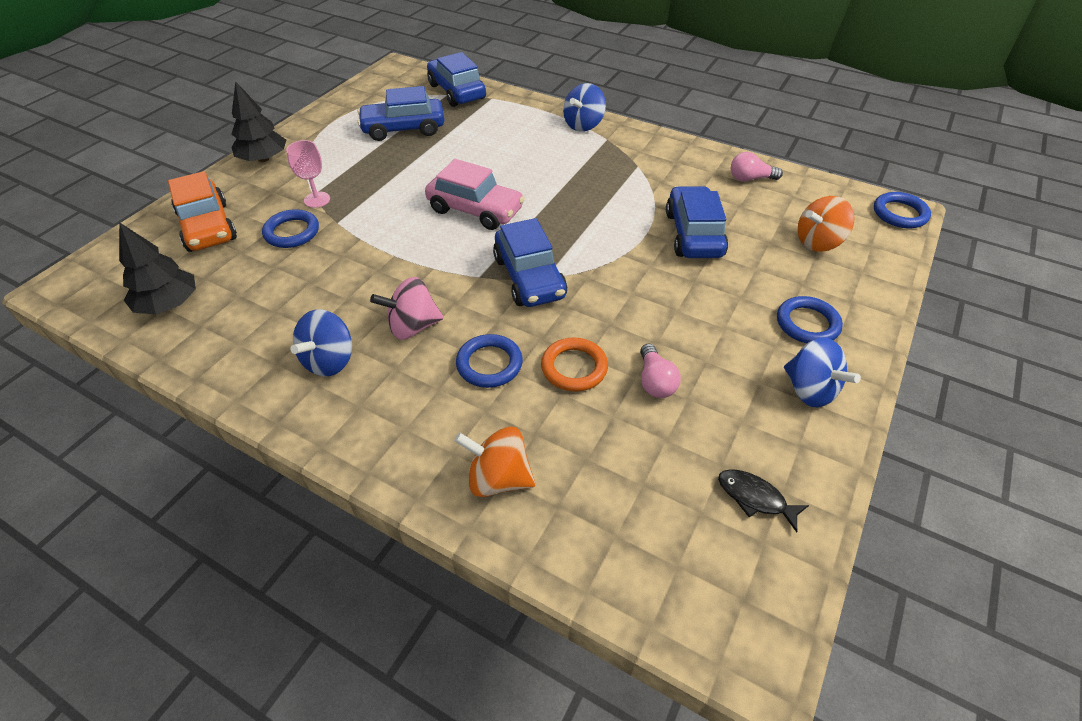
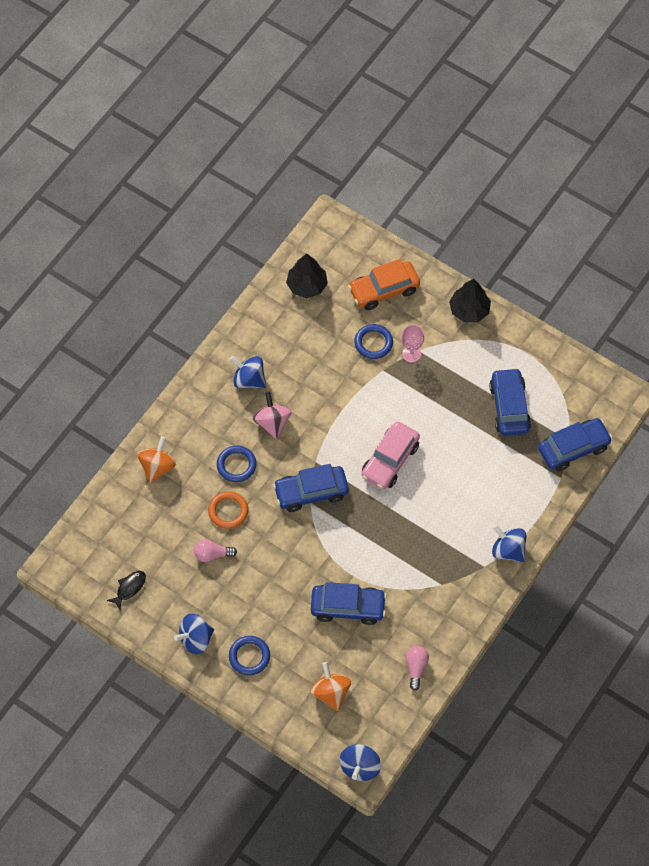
camera: 95 degrees right, 15 degrees up
(899, 214) = (360, 767): blue ring -> blue spinning top

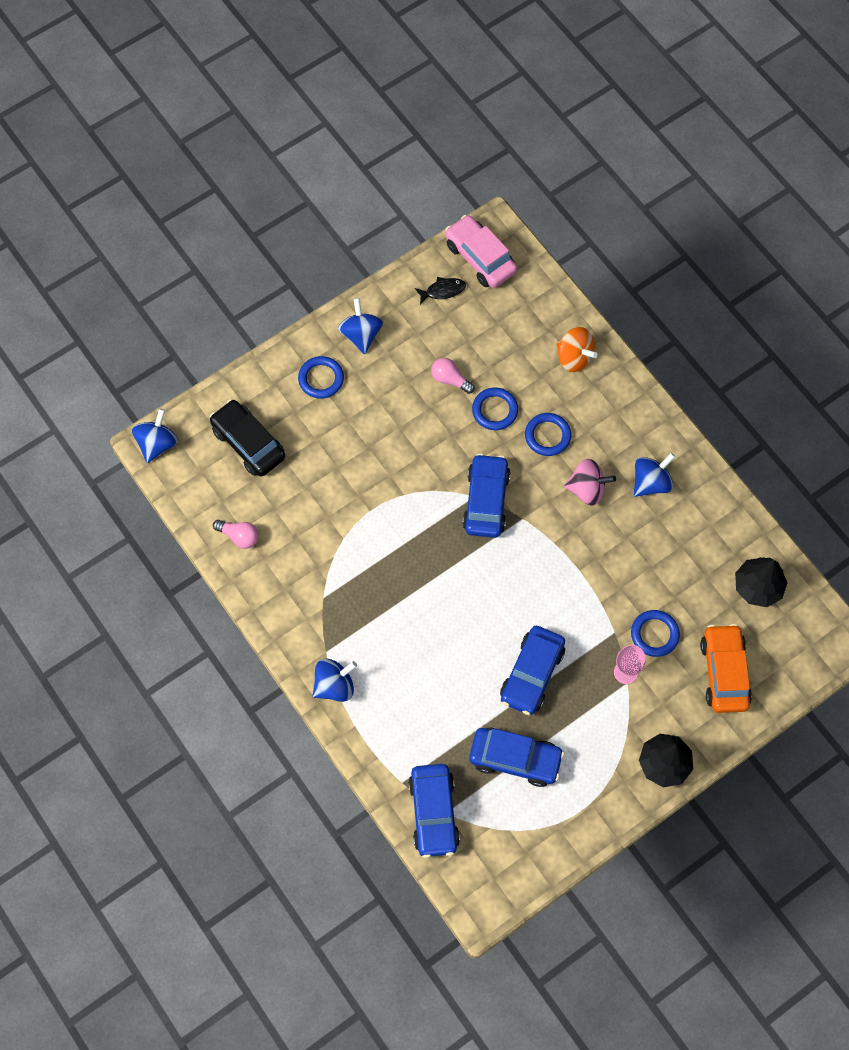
camera: 110 degrees right, 5 degrees up
(129, 588) = (443, 291): black fish -> black fish turned 75 degrees counterclockwise
(212, 554) = (450, 379): pink light bulb -> pink light bulb turned 75 degrees counterclockwise
(228, 511) = (495, 410): orange ring -> blue ring
(331, 692) = (248, 443): orange spinning top -> black car
(348, 607) = (336, 492): blue car -> blue car (532, 674)
(360, 767) = (157, 444): blue spinning top -> blue spinning top turned 75 degrees clockwise
(390, 460) = (494, 598): pink car -> pink car (480, 258)

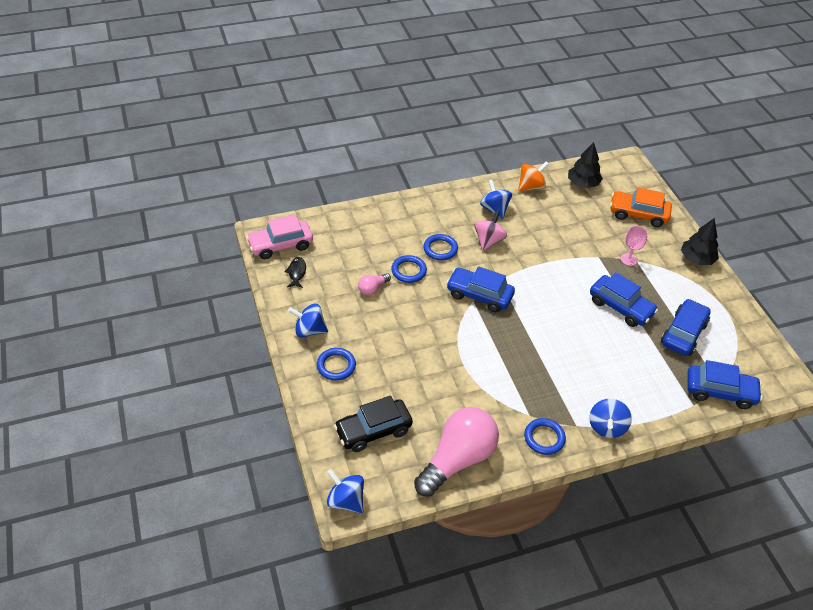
camera: 75 degrees left, 20 degrees down
(239, 536) = (457, 459): pink light bulb -> pink light bulb, size x2.33
(334, 685) = (606, 427): blue spinning top -> blue spinning top turned 150 degrees counterclockwise
(574, 357) = (385, 219): orange spinning top -> orange spinning top (531, 186)
(654, 634) = (604, 238): blue ring -> blue ring (544, 438)

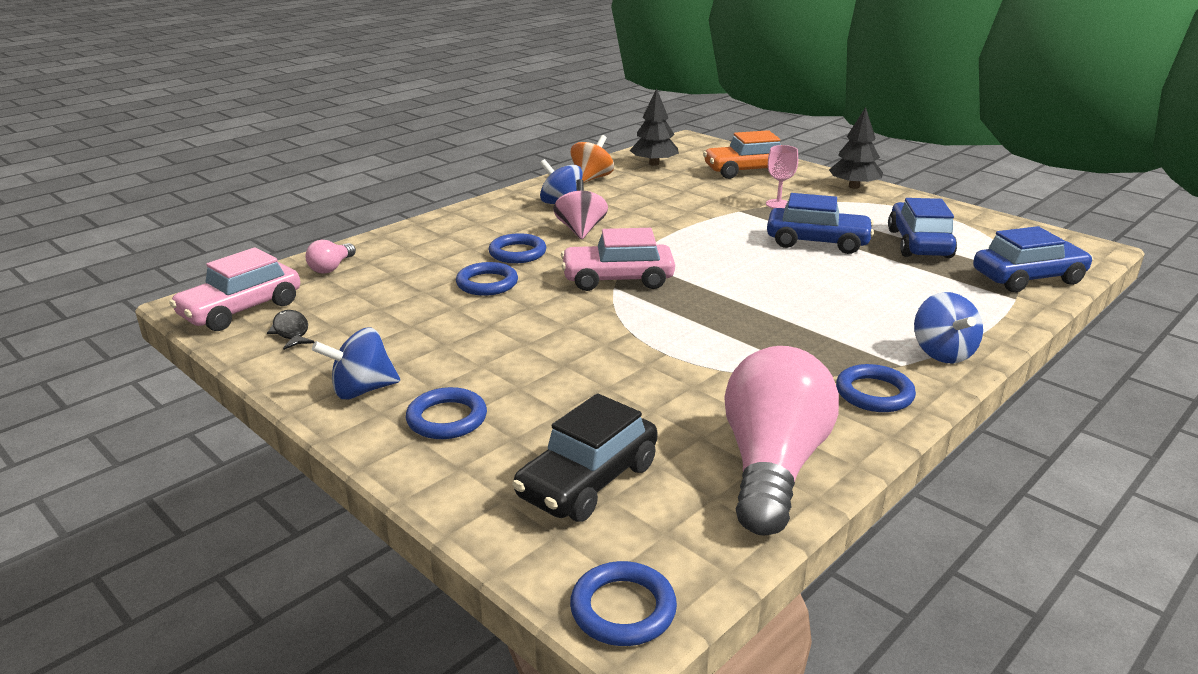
camera: 25 degrees left, 20 degrees down
(346, 500) = (623, 609): blue spinning top -> blue ring
(372, 288) = (442, 314): pink light bulb -> pink light bulb (332, 267)
(479, 295) = (617, 279): blue car -> pink car

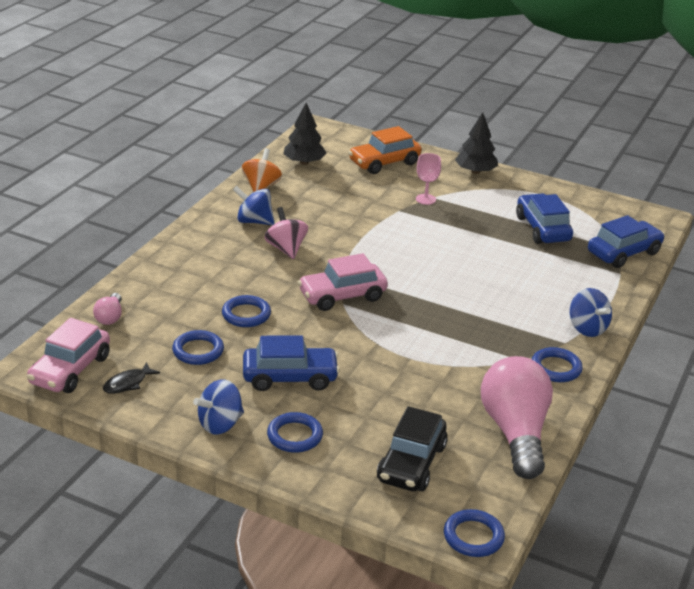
camera: 20 degrees left, 5 degrees up
(291, 331) = (127, 383): black fish -> black fish turned 90 degrees counterclockwise
(517, 253) = (250, 280): blue ring -> blue ring (198, 351)
(817, 242) = (470, 237): blue car -> blue car (290, 377)

